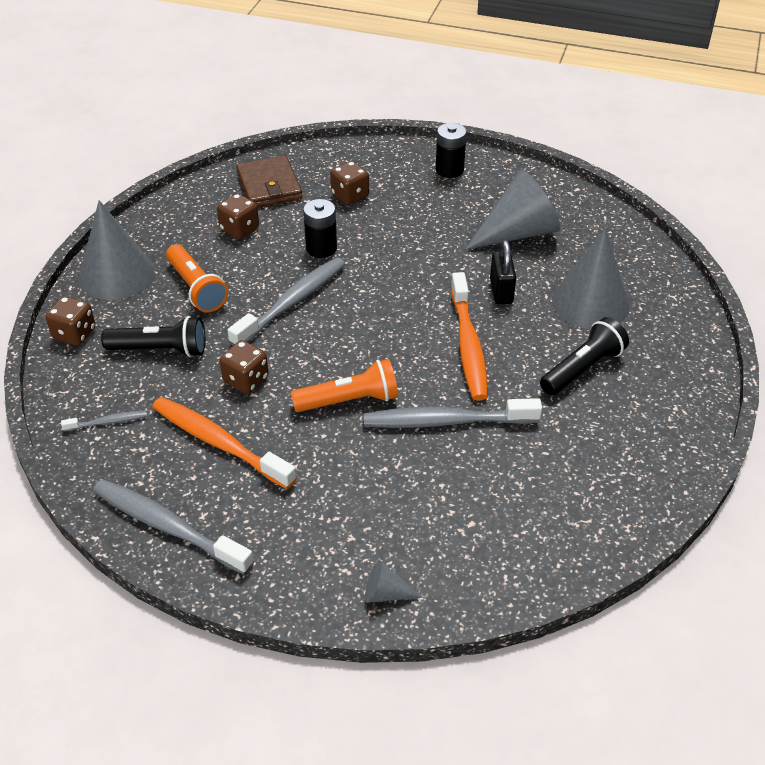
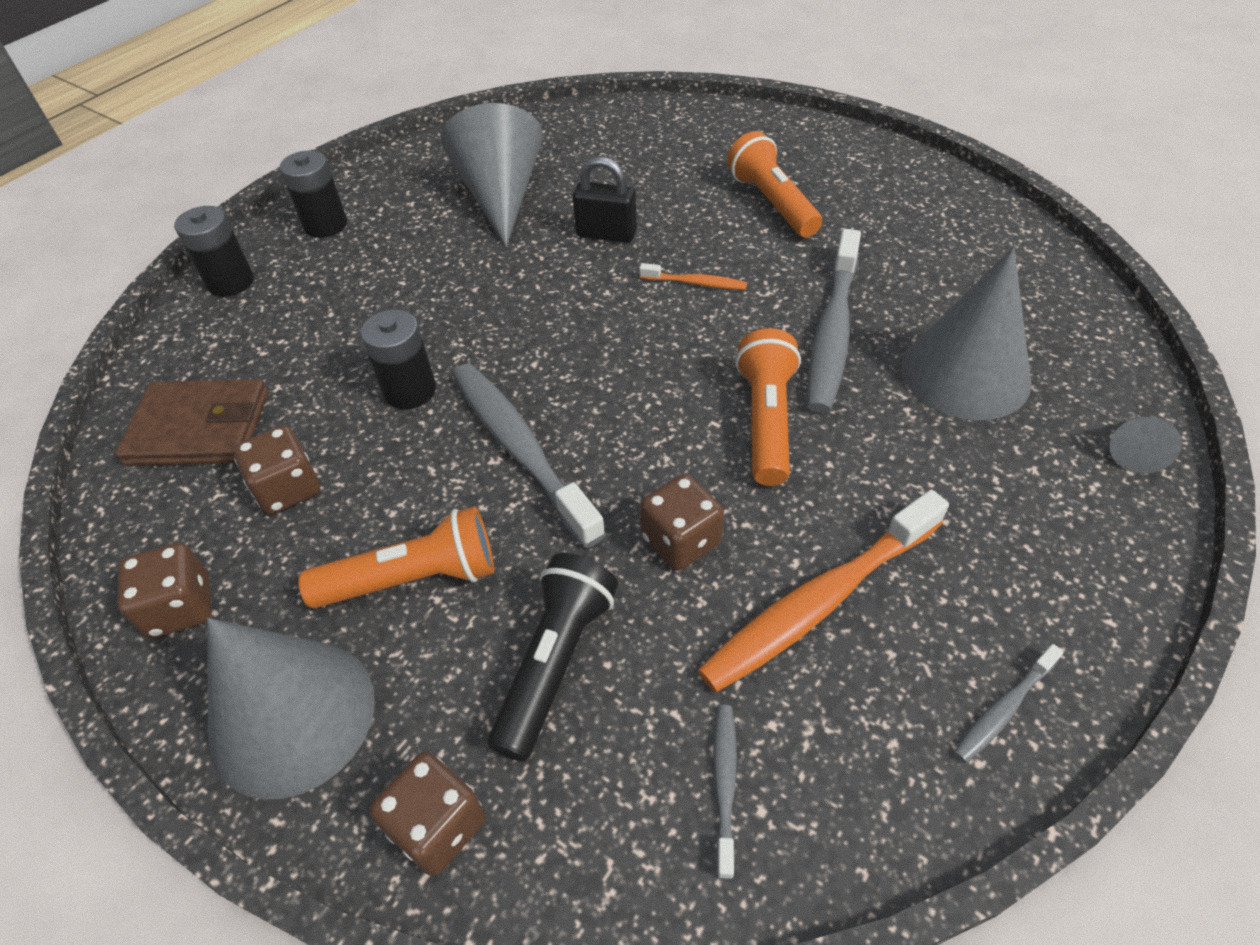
camera: 70 degrees left, 5 degrees up
(168, 526) = (1003, 709): grey toothbrush -> grey toothbrush, size x0.47
(350, 195) = (304, 335): brown dice -> brown dice (181, 607)
(381, 154) = (230, 282): none -> black battery
(468, 345) = (696, 283): orange toothbrush -> orange toothbrush, size x0.47
(582, 369) = (772, 203): black flashlight -> orange flashlight
(590, 303) = (662, 172): grey cone -> grey cone (965, 373)

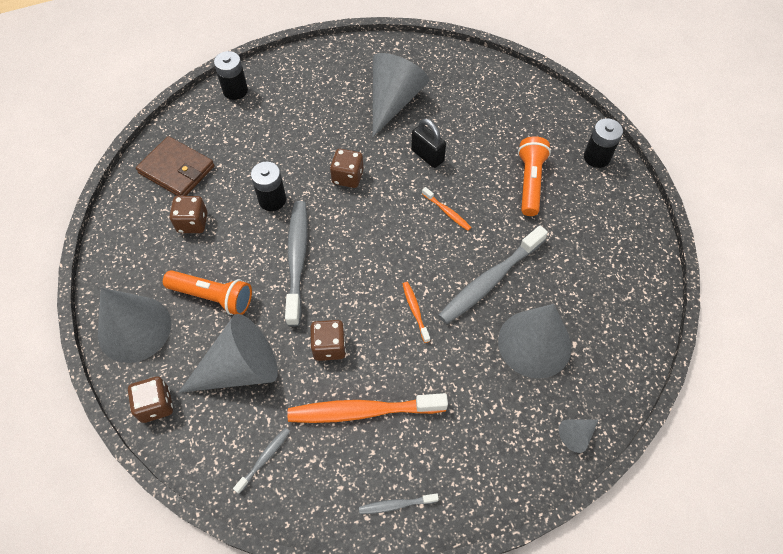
camera: 30 degrees right, 10 degrees up
(181, 607) = (123, 256): brown dice -> brown dice (347, 177)
(325, 225) = (298, 76): black battery -> black battery (596, 157)
(555, 663) = (240, 369): black flashlight -> grey cone
(766, 421) = (415, 311): orange flashlight -> orange toothbrush

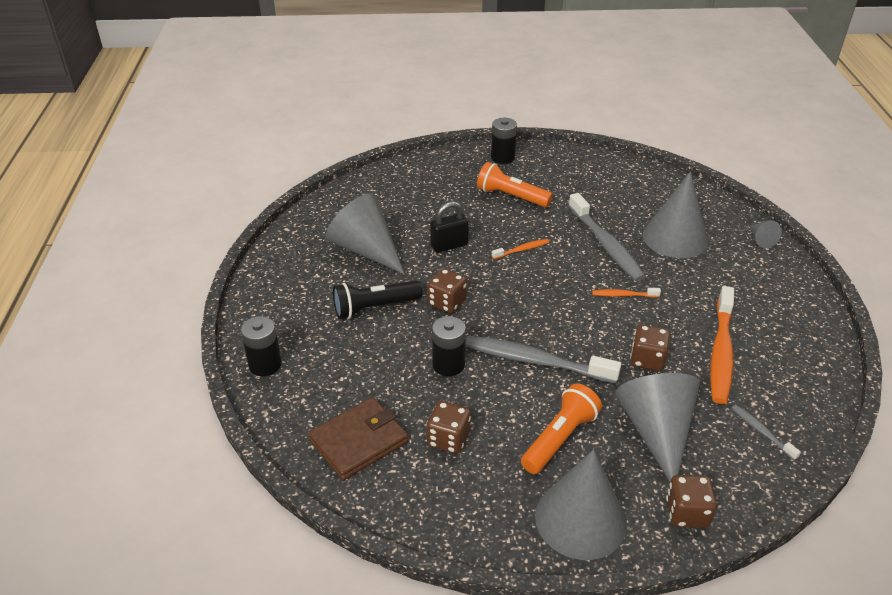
camera: 70 degrees left, 20 degrees down
(322, 131) = (375, 307): none -> black flashlight
(396, 505) = (814, 352): grey toothbrush -> none

